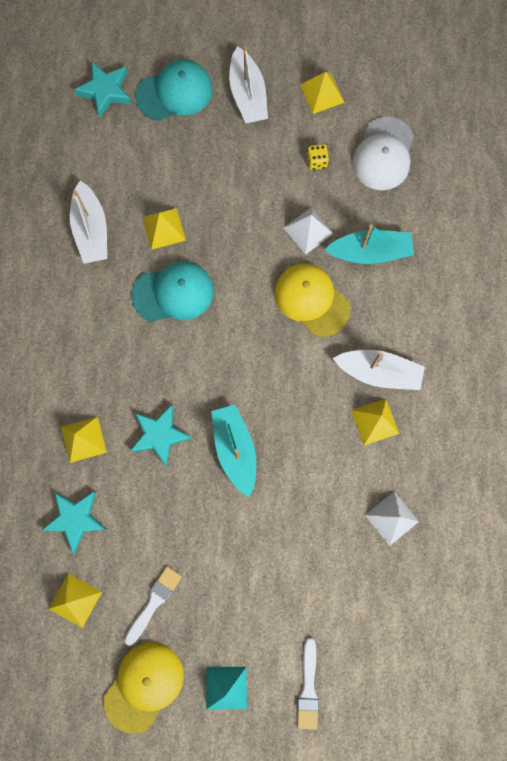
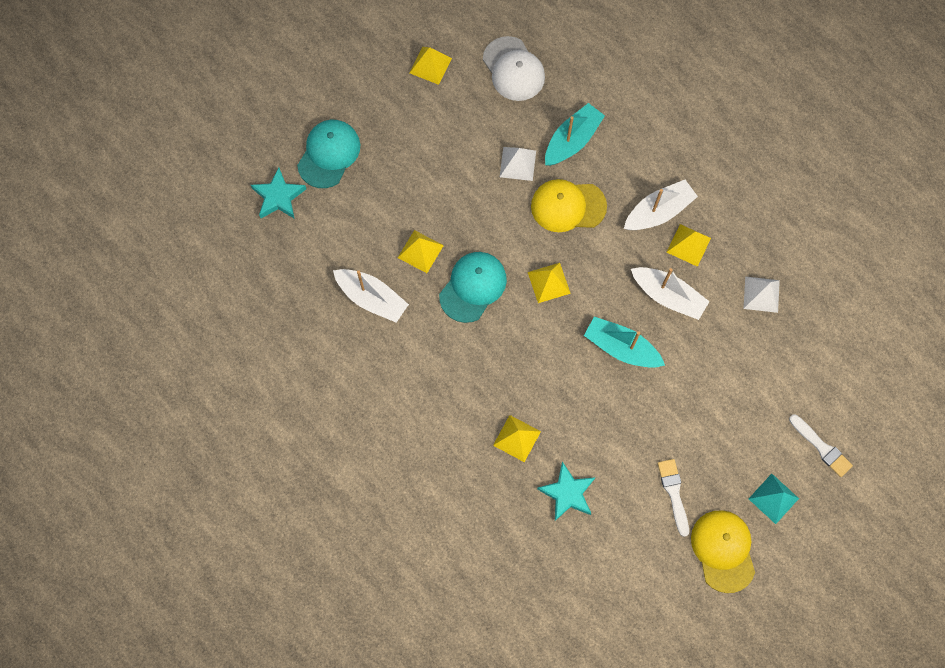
camera: 45 degrees left, 5 degrees down
(75, 600) = (623, 543): yellow pyramid -> yellow pyramid (549, 282)
(159, 435) = (563, 386): turquoise star -> none
(248, 95) = (381, 111): white boat -> white boat (668, 296)
(317, 161) = (475, 113): yellow dice -> none

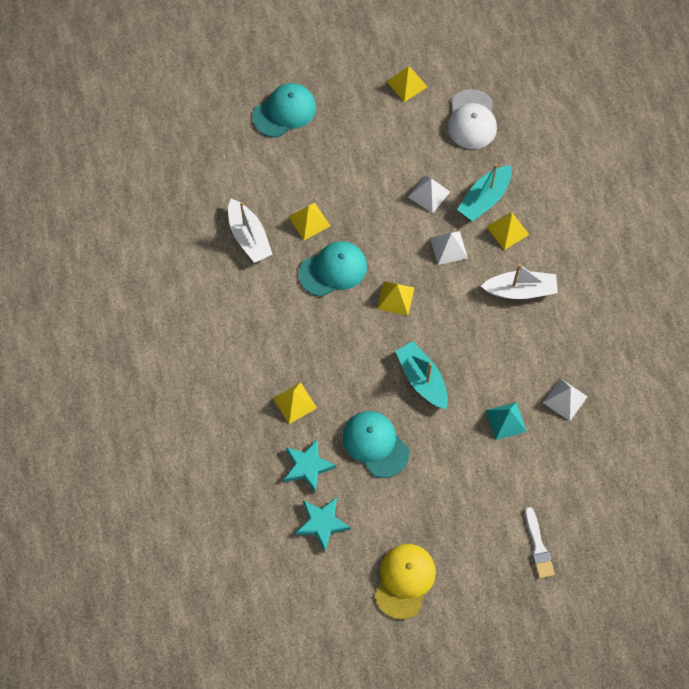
camera: 30 degrees right, 5 degrees down
(279, 197) = (226, 124): turquoise star -> turquoise star (322, 523)
(568, 206) = (448, 247): yellow cap -> white pyramid
(572, 140) = (484, 199): turquoise boat -> turquoise boat turned 150 degrees clockwise
(616, 435) = (375, 444): none -> turquoise cap
(668, 296) = (486, 360): white boat -> none
(673, 493) = (392, 514): white brush -> none
(688, 245) = (529, 329): yellow pyramid -> yellow pyramid (507, 230)
(773, 498) = (472, 564): turquoise pyramid -> turquoise pyramid (506, 421)

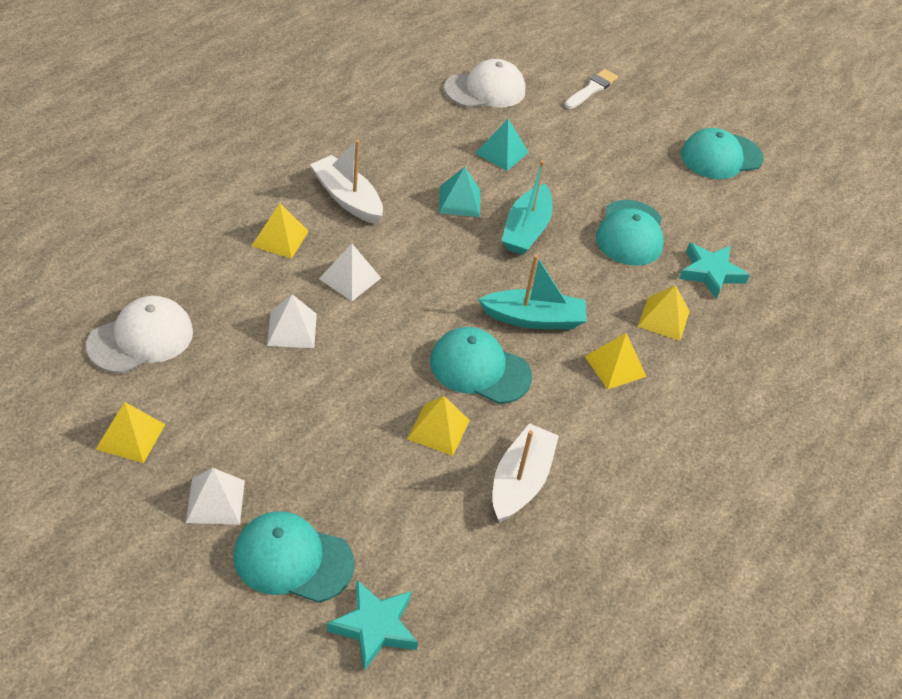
camera: 135 degrees left, 20 degrees down
(322, 523) = (746, 235): turquoise star -> turquoise star (374, 627)
(395, 298) = (458, 294): yellow pyramid -> yellow pyramid (615, 366)
(404, 580) = (721, 157): yellow cap -> turquoise cap
(475, 357) = (459, 201): none -> turquoise pyramid
(484, 199) = (253, 275): turquoise boat -> turquoise boat (534, 319)
(565, 399) = (436, 122): white pyramid -> white pyramid (215, 501)
(583, 462) = (485, 89): none -> white cap

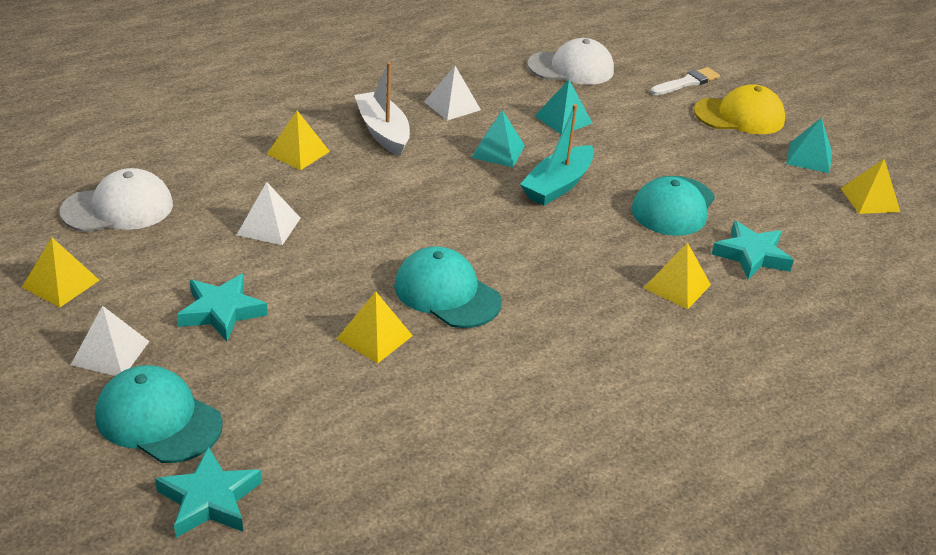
camera: 20 degrees right, 10 degrees down
(293, 433) = (221, 312): none -> turquoise star
(350, 278) = (350, 195): white pyramid -> white pyramid (452, 106)
(520, 481) = (440, 401): white boat -> none
(534, 319) = (528, 261): turquoise boat -> none
(615, 366) = (600, 318): yellow pyramid -> yellow pyramid (870, 199)
(649, 120) = (739, 116): none -> yellow cap
(721, 157) = (809, 157): turquoise cap -> turquoise pyramid

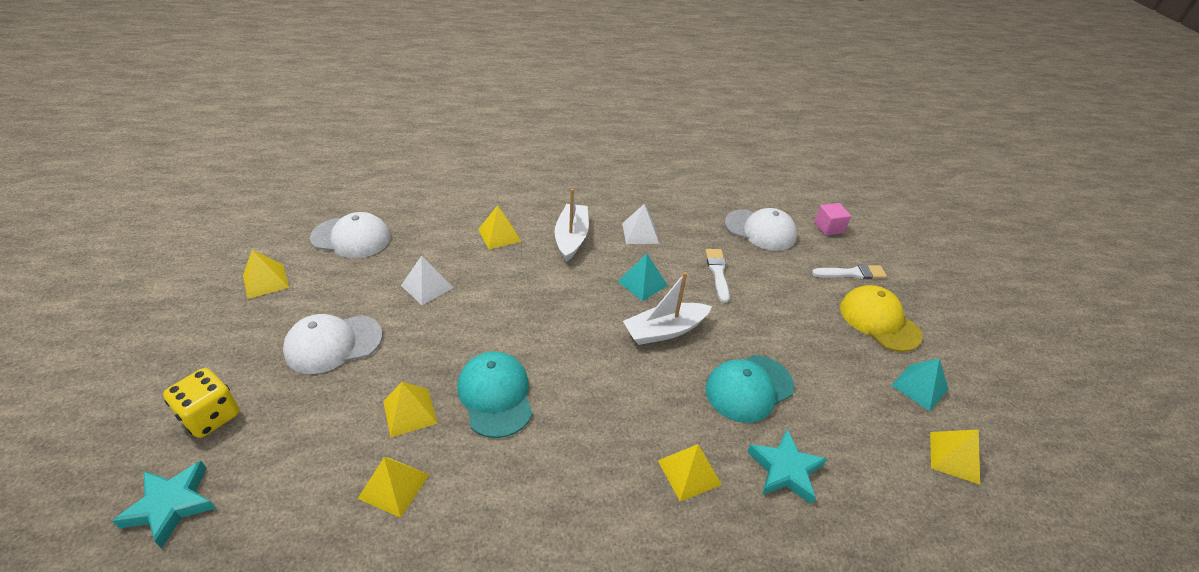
camera: 30 degrees right, 5 degrees up
(110, 353) = (239, 347): white pyramid -> none
(158, 419) = (211, 416): turquoise cap -> yellow dice
(221, 312) = (333, 344): turquoise star -> white cap
(423, 396) = (394, 486): none -> yellow pyramid
(558, 185) = (664, 330): turquoise boat -> white boat
(563, 119) = (717, 272): turquoise pyramid -> white brush
(634, 47) = (828, 228): none -> pink cube
(739, 116) = (879, 321): yellow cap -> yellow cap turned 150 degrees counterclockwise

